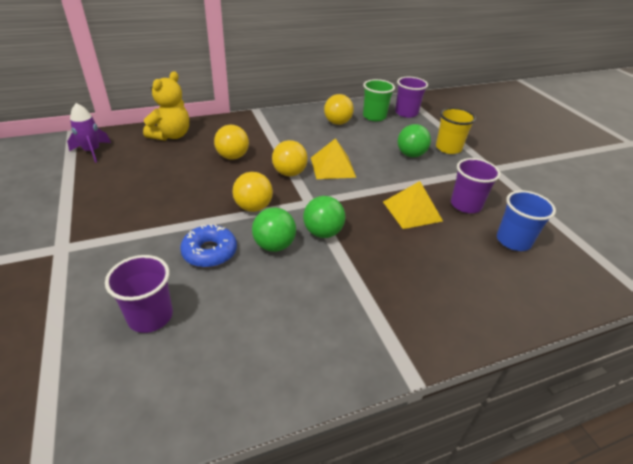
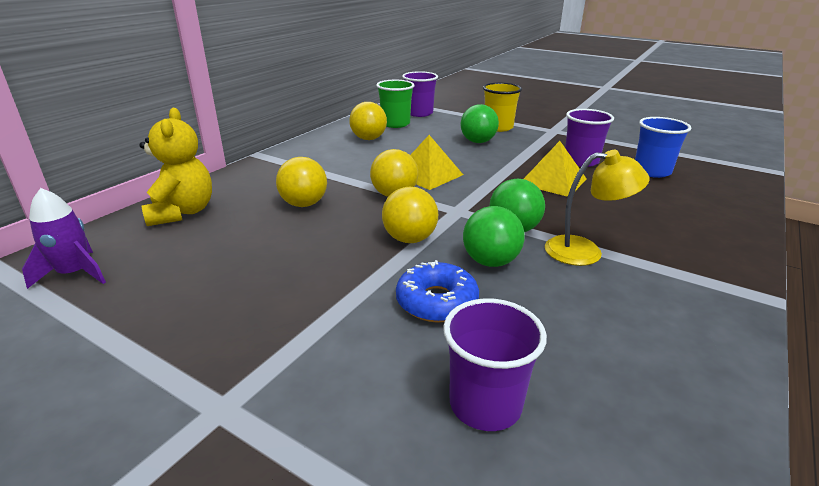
camera: 35 degrees left, 10 degrees down
(342, 271) = (585, 251): none -> yellow lamp

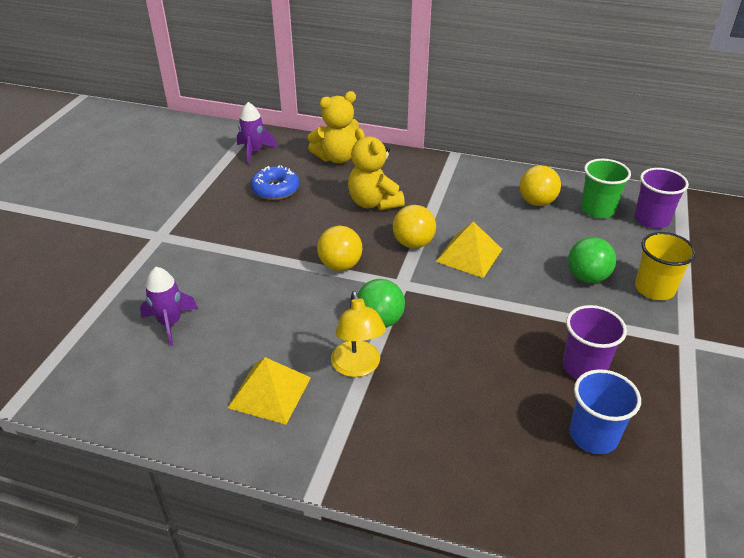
camera: 75 degrees right, 10 degrees up
(304, 204) = (374, 203): yellow ball -> yellow teddy bear
(436, 302) = (261, 291): blue donut -> blue donut (275, 189)
(485, 404) = (170, 323): purple cup -> purple rocket
(490, 262) = (321, 311): green ball -> none
(552, 181) = (504, 343): yellow pyramid -> yellow pyramid (269, 392)

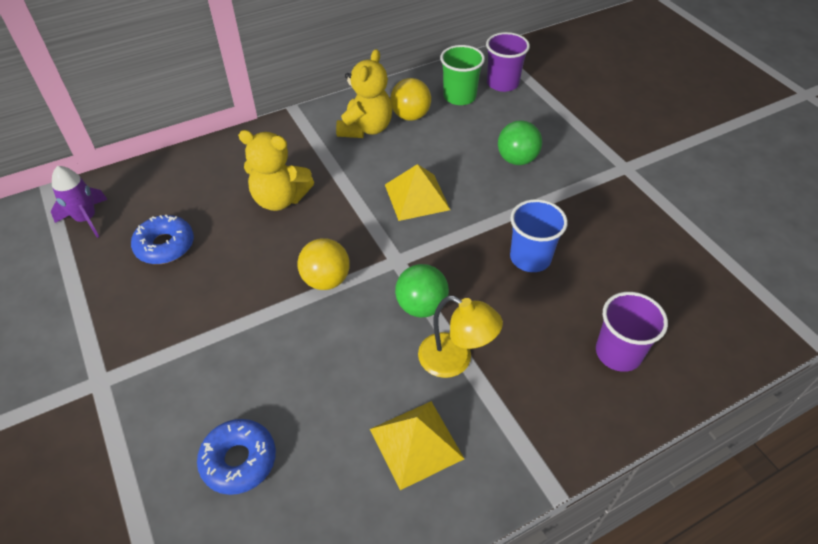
camera: 45 degrees left, 10 degrees up
(170, 323) = (239, 460): purple rocket -> blue donut
(337, 158) = (187, 174): yellow teddy bear -> yellow teddy bear (366, 128)
(413, 243) = (361, 216): yellow ball -> none
(584, 367) = (595, 234): purple cup -> purple cup (618, 353)
(593, 436) = (657, 282): blue cup -> blue cup (530, 258)
(654, 289) = (565, 140): yellow cup -> none

